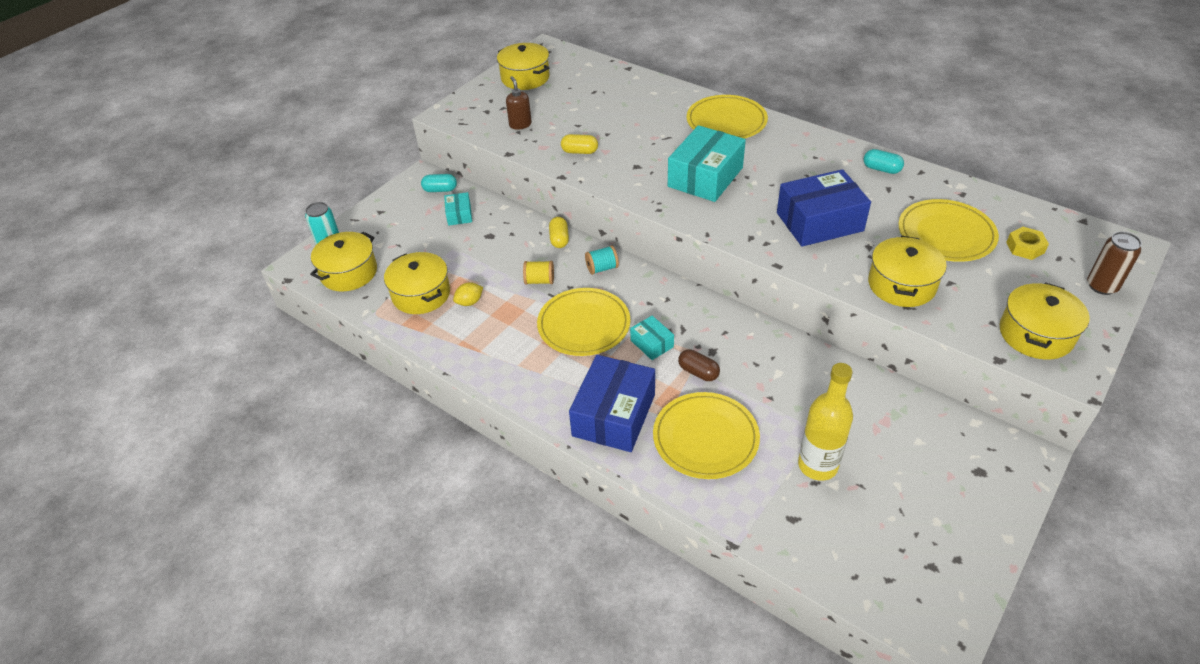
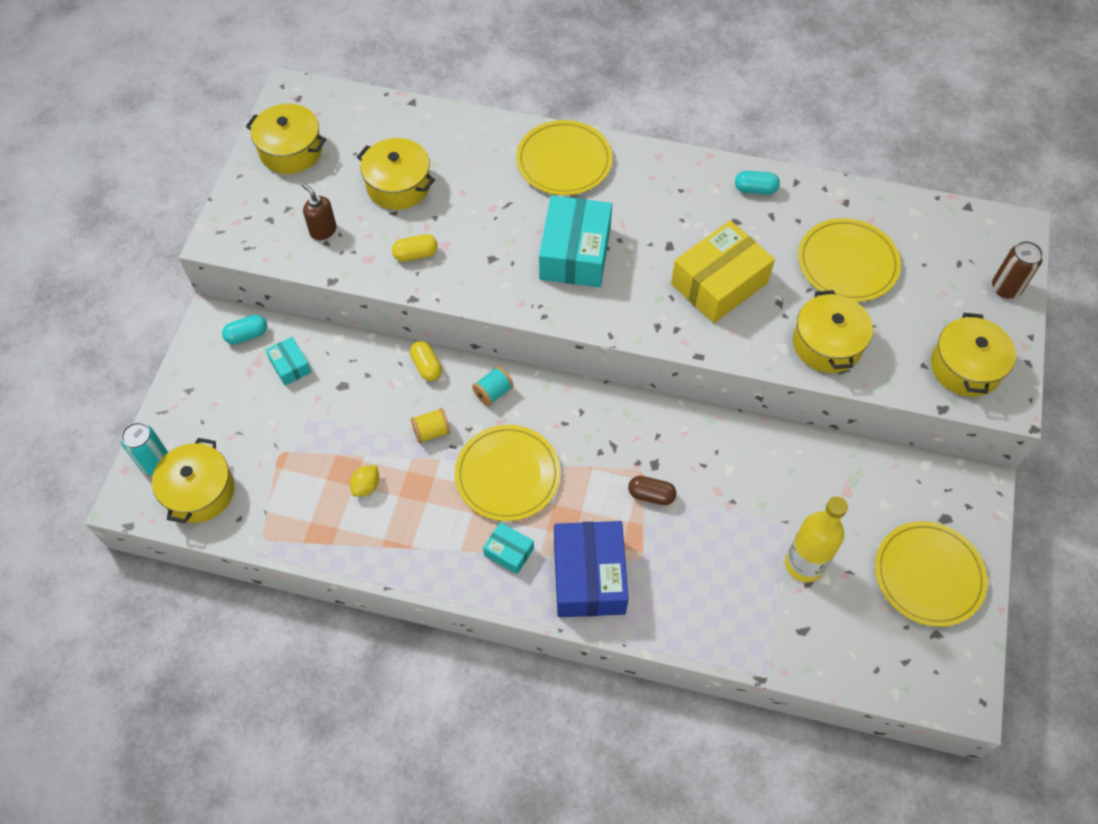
camera: 25 degrees left, 15 degrees up
(421, 294) = (304, 494): yellow pot -> yellow pot (398, 185)
(652, 343) = (589, 475): turquoise box -> turquoise box (509, 552)
(705, 438) = (689, 571): yellow plate -> yellow plate (928, 575)
(819, 222) = (719, 283): blue box -> yellow box
(1025, 247) = (925, 259): yellow nut -> none

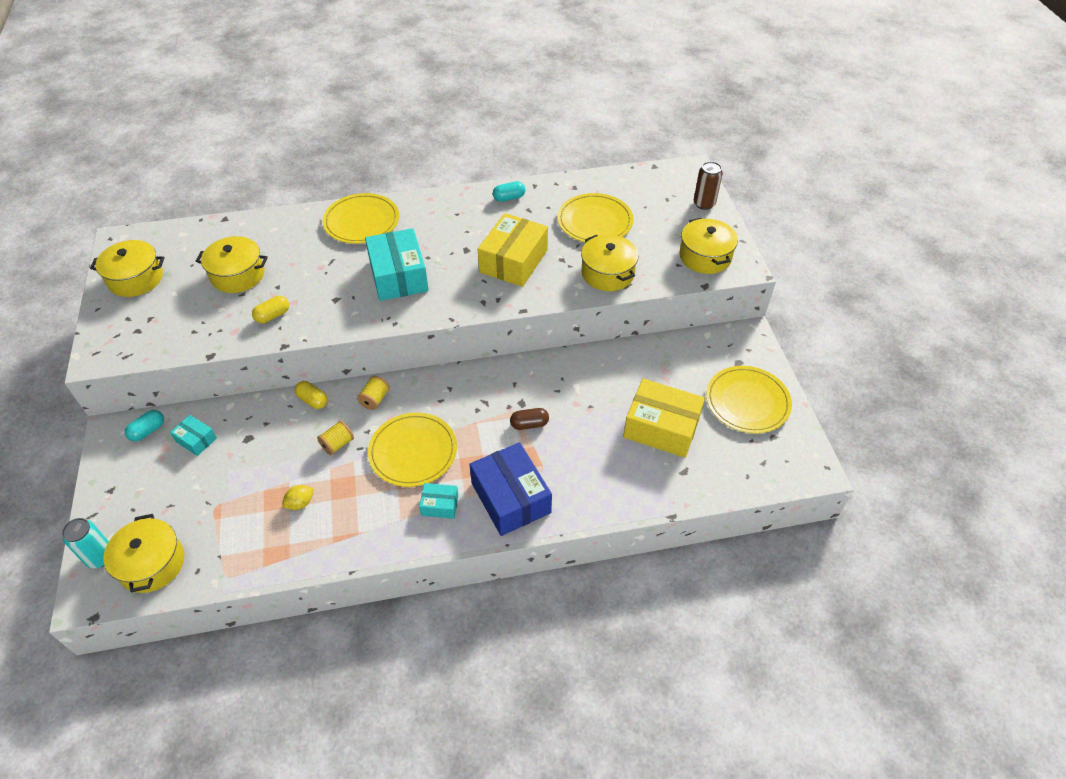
camera: 25 degrees left, 10 degrees down
(323, 230) = (187, 324): brown soap dispenser -> none
(366, 486) = (300, 503): yellow lemon -> yellow lemon turned 45 degrees clockwise
(493, 392) = (375, 399): turquoise spool -> yellow spool
(804, 564) = (661, 427): yellow bottle -> yellow box

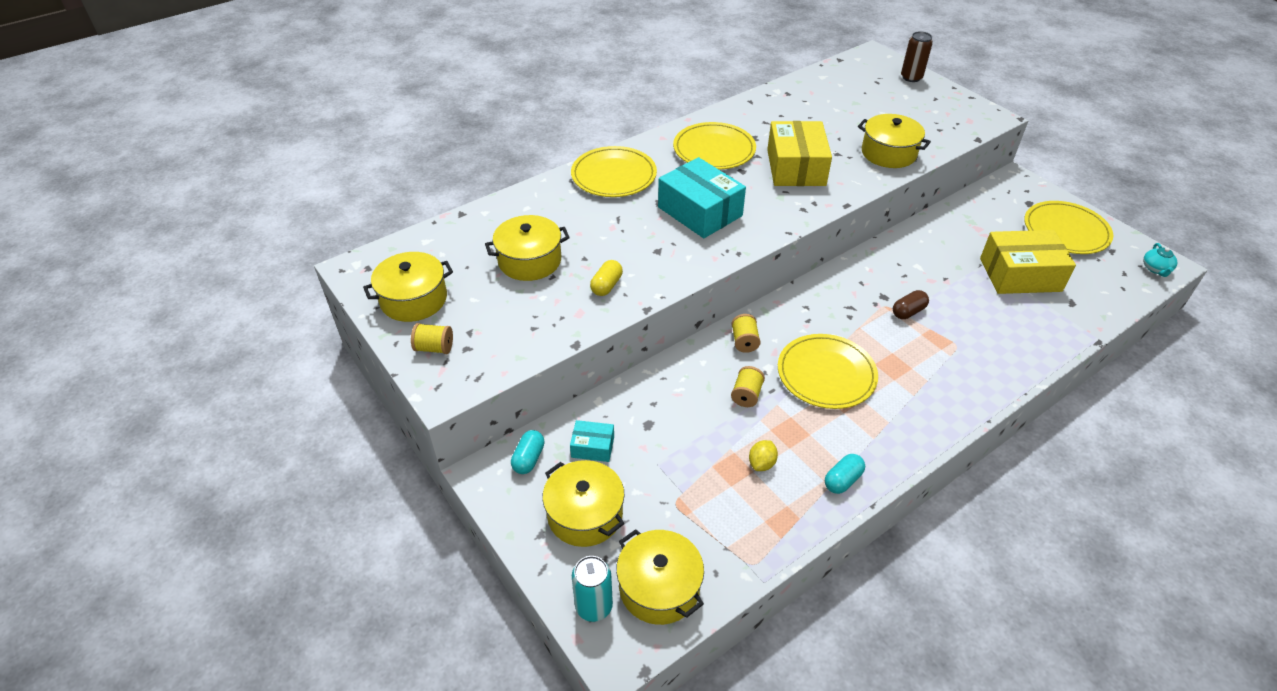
camera: 25 degrees left, 5 degrees down
(117, 322) = (434, 348): none -> yellow spool
(313, 400) = (682, 364): yellow capsule -> none
(440, 505) = (896, 411): turquoise box -> none
(509, 198) = (737, 117): turquoise capsule -> turquoise capsule (842, 480)
(510, 498) = (953, 380): blue box -> none
(595, 221) = (834, 115): yellow plate -> yellow plate (714, 150)
(705, 256) = (954, 117): yellow pot -> yellow pot (585, 514)
(799, 470) = (1156, 269): none -> turquoise teapot

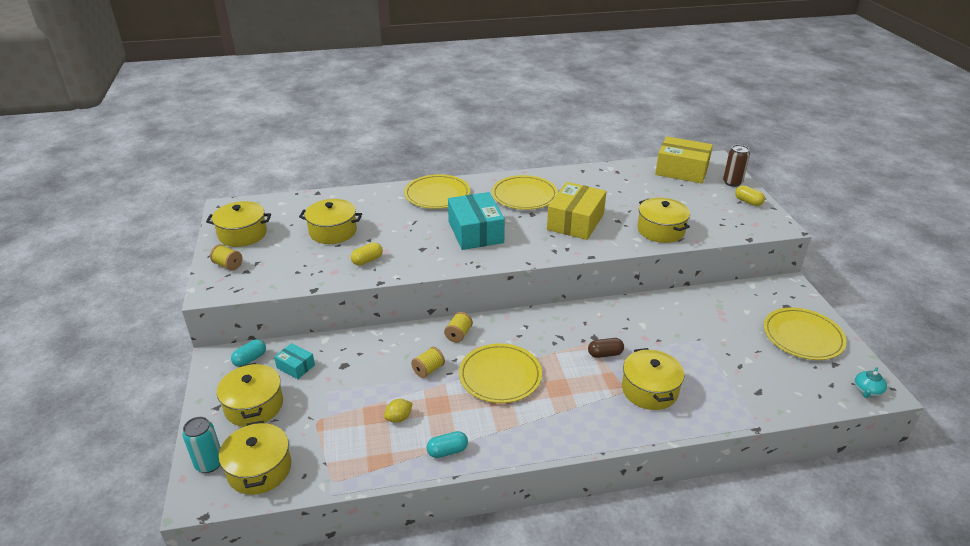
camera: 25 degrees right, 10 degrees down
(943, 96) = (748, 202): none -> yellow capsule
(979, 336) = (649, 390): none -> yellow pot
(1020, 275) = (728, 357): yellow box -> yellow box (681, 170)

